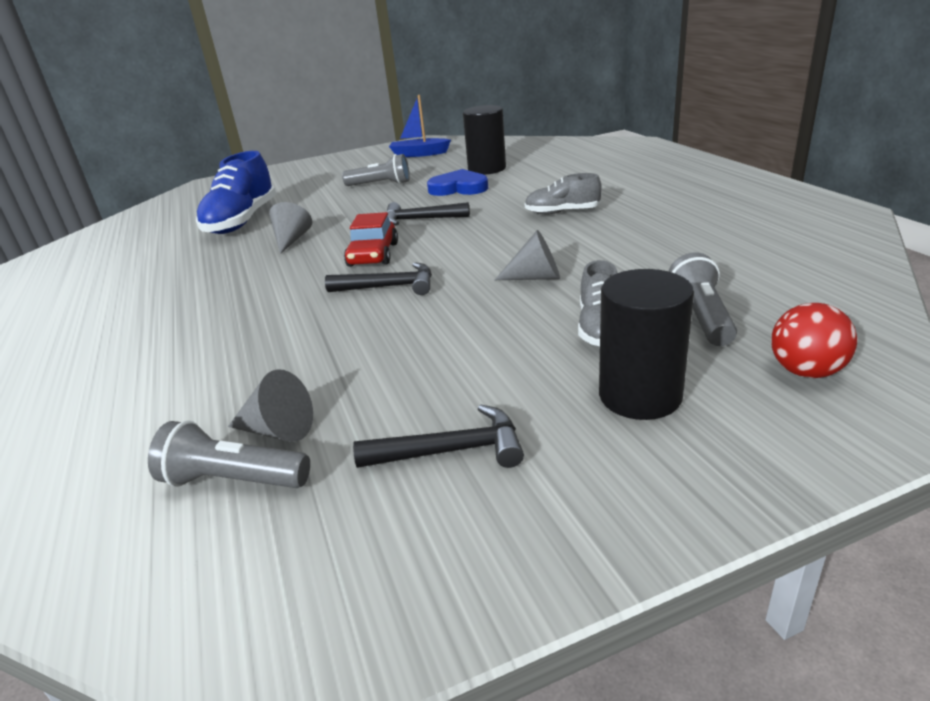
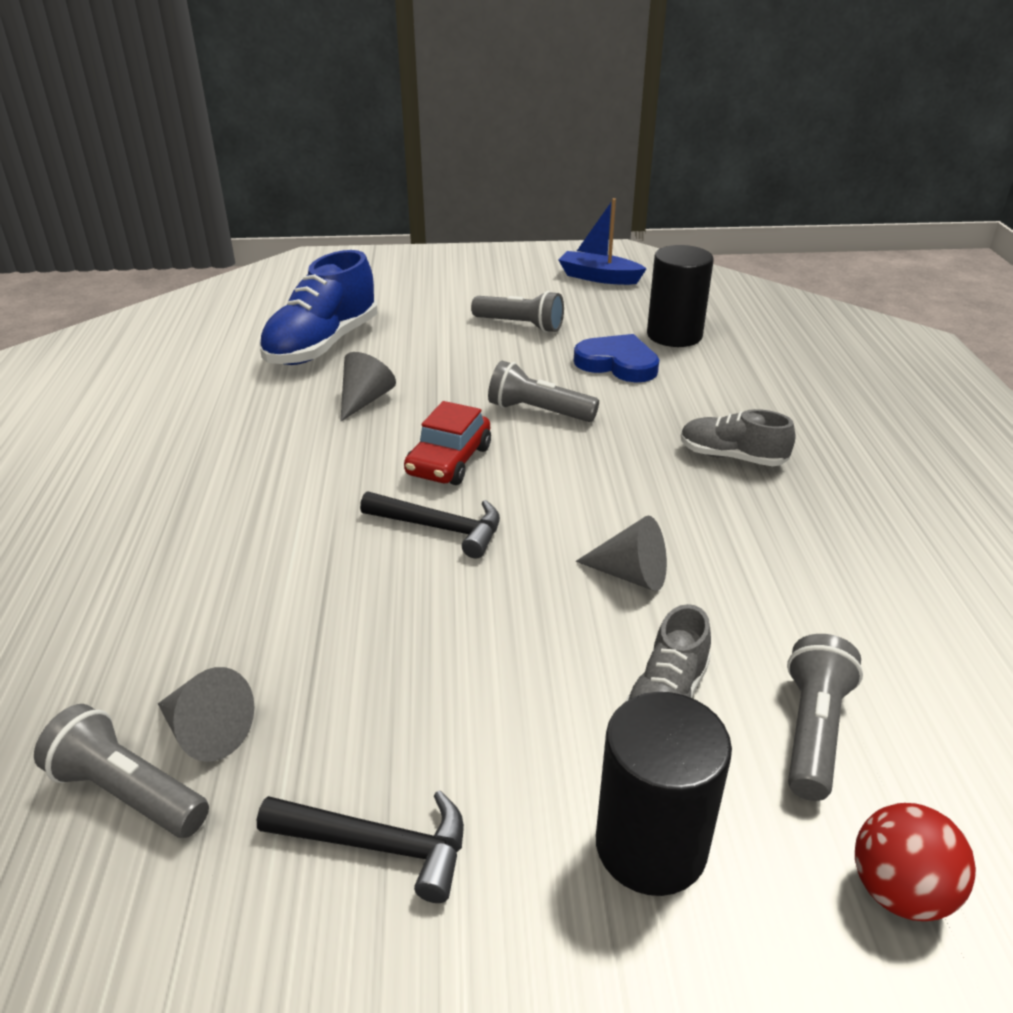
camera: 15 degrees right, 5 degrees up
(420, 219) = (538, 411): black hammer -> grey flashlight

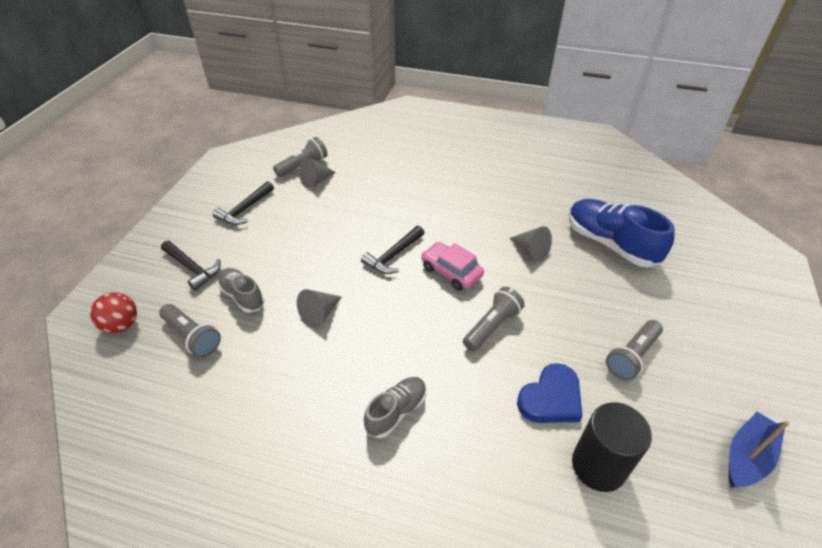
camera: 110 degrees right, 10 degrees up
(449, 461) = (451, 272): red car -> pink car
(651, 845) = (192, 268): black cylinder -> black hammer

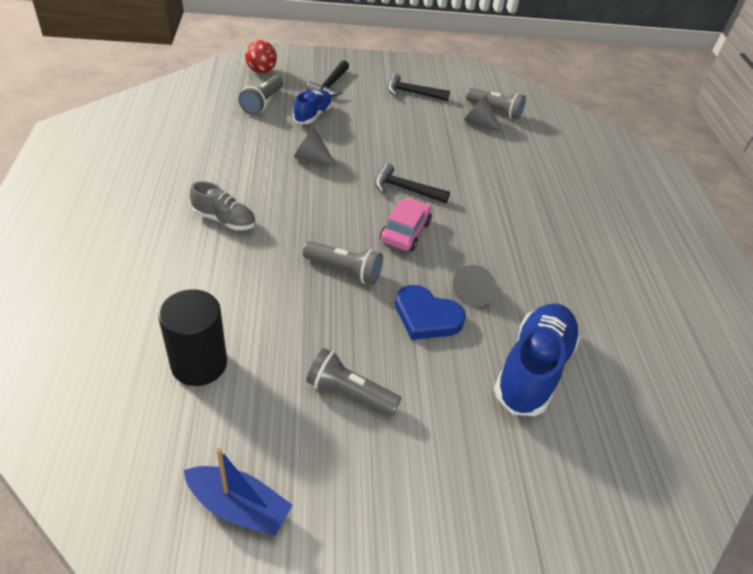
camera: 65 degrees right, 0 degrees up
(242, 296) = (313, 115): grey shoe -> blue shoe
(551, 398) = (269, 323): blue heart -> blue heart (426, 316)

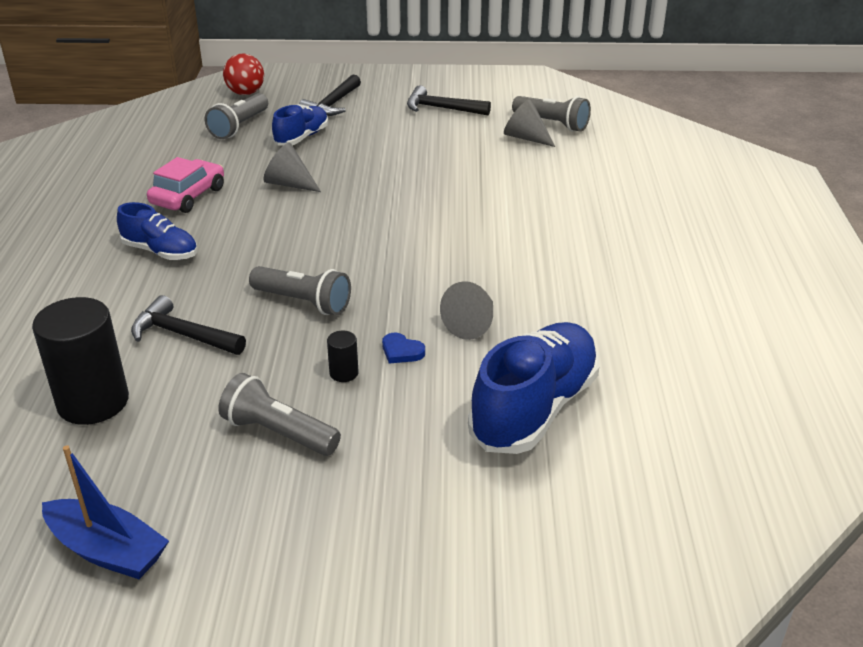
camera: 10 degrees right, 10 degrees down
(224, 220) = (160, 252): grey shoe -> blue shoe
(388, 336) = (344, 373): none -> black cylinder
(405, 189) = (406, 213): black hammer -> black hammer (183, 335)
(405, 232) = (394, 260): pink car -> pink car (188, 196)
(426, 316) = (401, 351): blue heart -> blue heart, size x0.48

